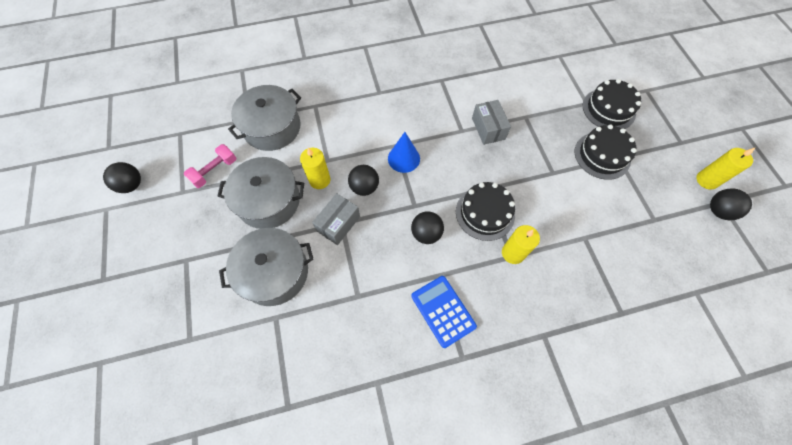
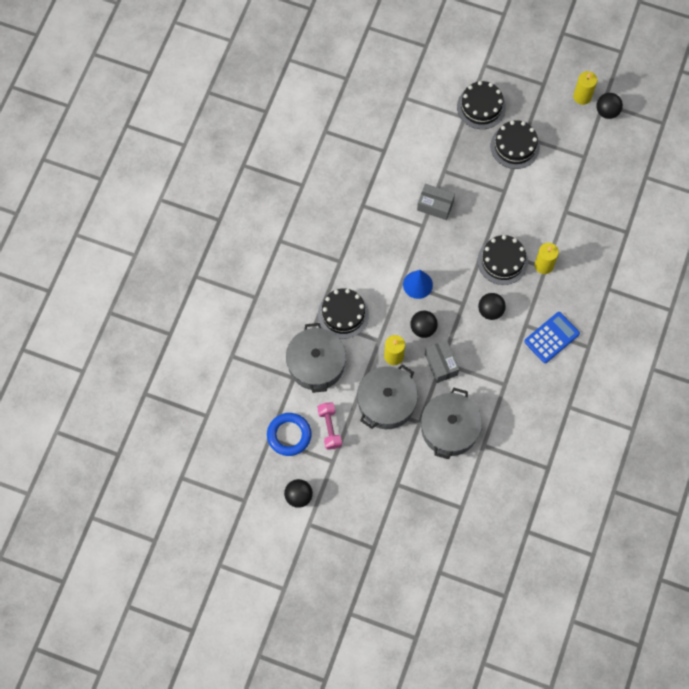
camera: 55 degrees left, 5 degrees up
(190, 145) = (289, 435): none -> blue ring
(332, 121) = (343, 314): none -> black cake
(443, 311) = (551, 337): blue calculator -> blue calculator turned 135 degrees clockwise

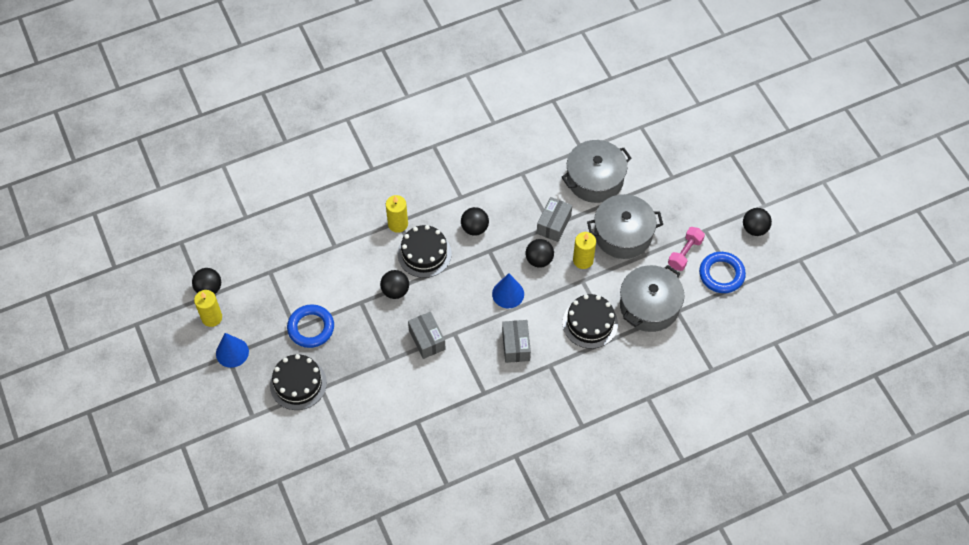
camera: 135 degrees left, 10 degrees down
(375, 254) = (516, 346): none -> grey box
(491, 218) = (395, 291): none -> black ball
(515, 146) = (311, 328): black cake -> blue ring
(543, 88) = (232, 352): none -> blue cone
(551, 337) = (452, 173): blue calculator -> none

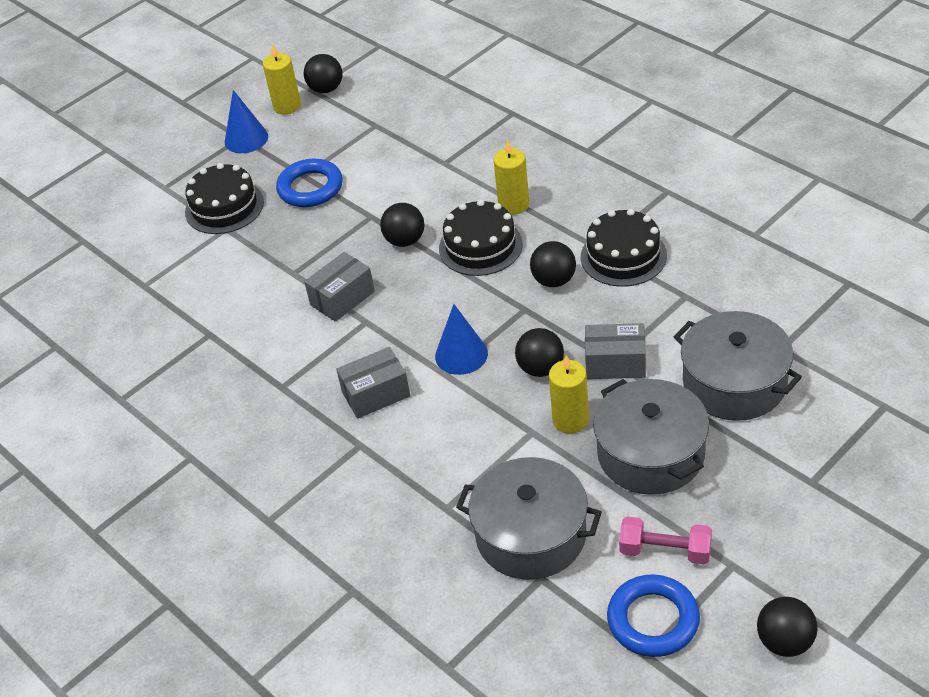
camera: 75 degrees right, 15 degrees down
(590, 323) = (458, 468): black cake -> black cake (623, 256)

